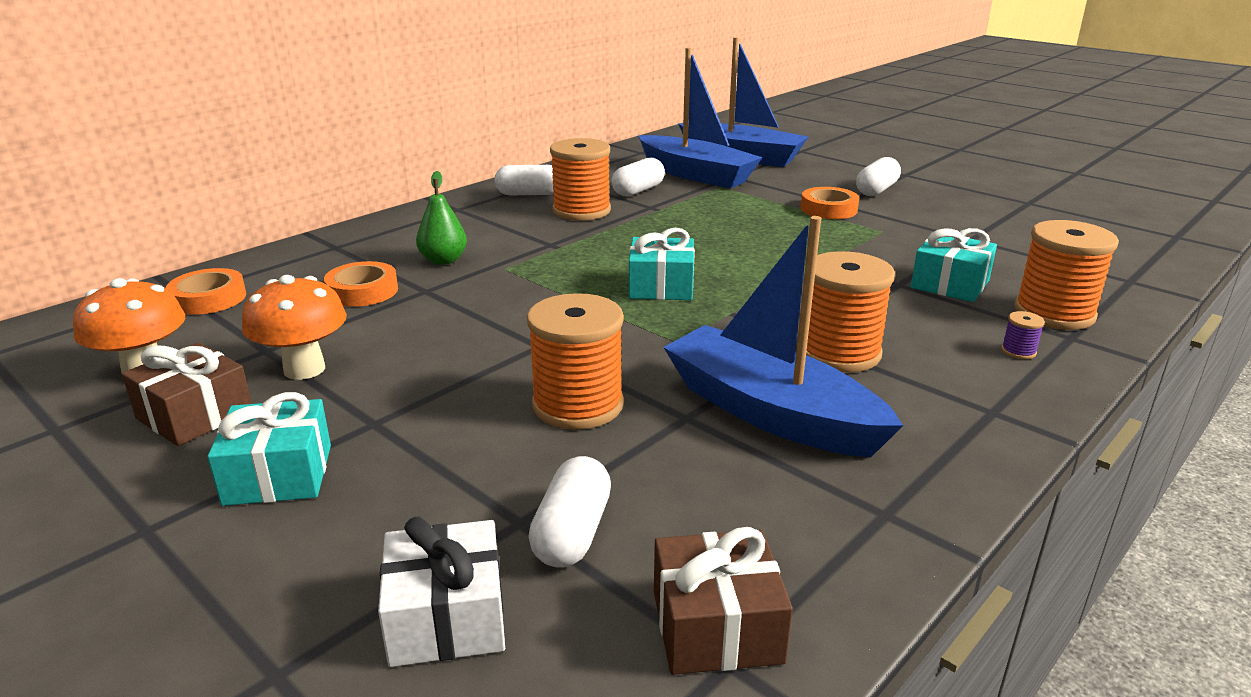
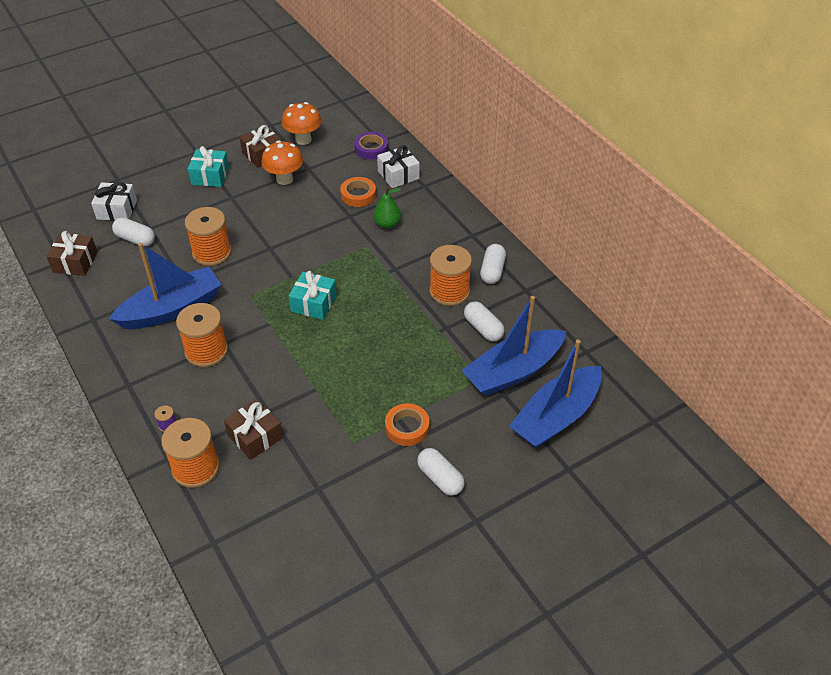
camera: 105 degrees right, 20 degrees up
(208, 298) = (371, 149): orange tape -> purple tape
(302, 267) = (398, 175): none -> white gift
(950, 284) = (255, 436): turquoise gift -> brown gift

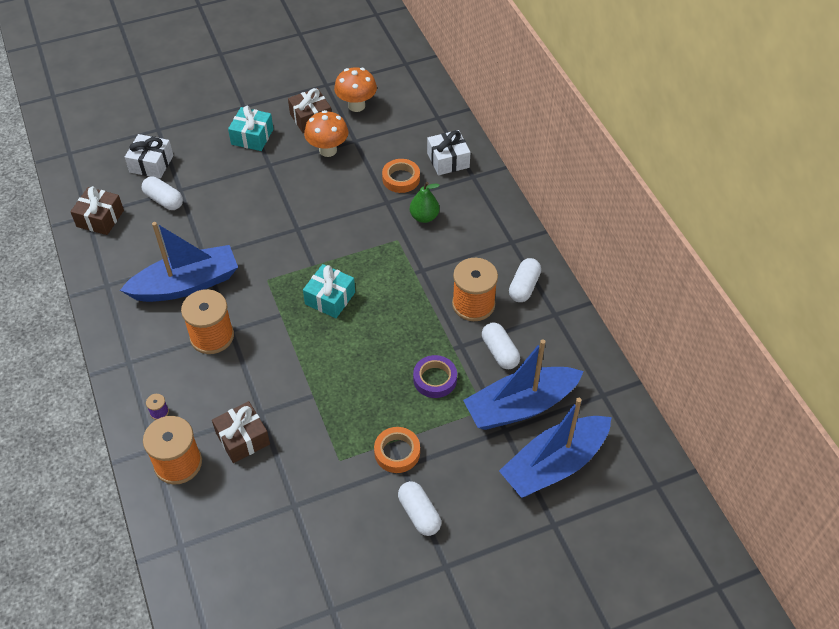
camera: 10 degrees right, 5 degrees up
(212, 252) = (237, 226): orange spool -> none
(371, 149) = (426, 125): purple tape -> purple tape (435, 379)

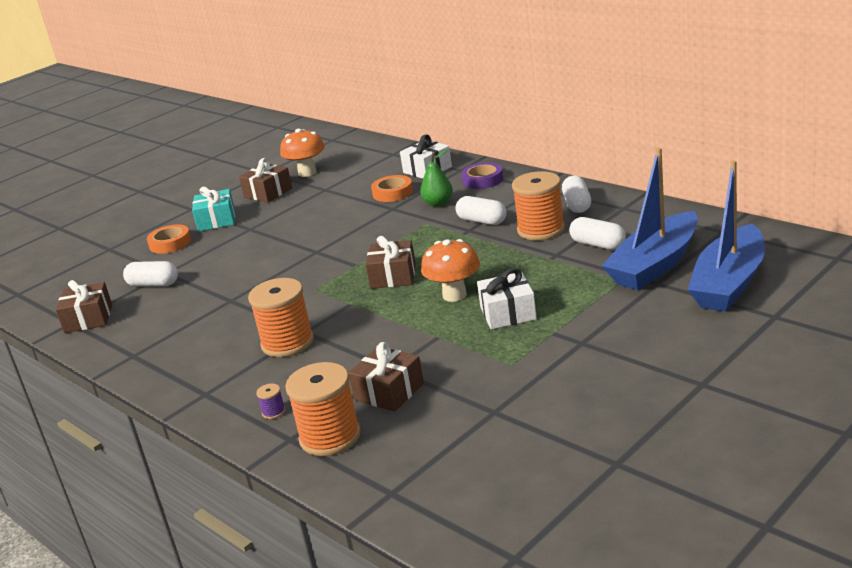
camera: 20 degrees left, 25 degrees down
(151, 164) = (119, 269): white gift -> white gift (508, 313)
(186, 284) = (227, 323): blue boat -> none
(328, 150) = (303, 202): orange mushroom -> orange mushroom (454, 295)
(330, 298) = (393, 276): turquoise gift -> brown gift
(397, 452) = (566, 336): orange tape -> orange tape (170, 243)
(419, 514) = (634, 363): white capsule -> white capsule (482, 221)
(435, 379) = (553, 281): purple tape -> purple tape (482, 180)

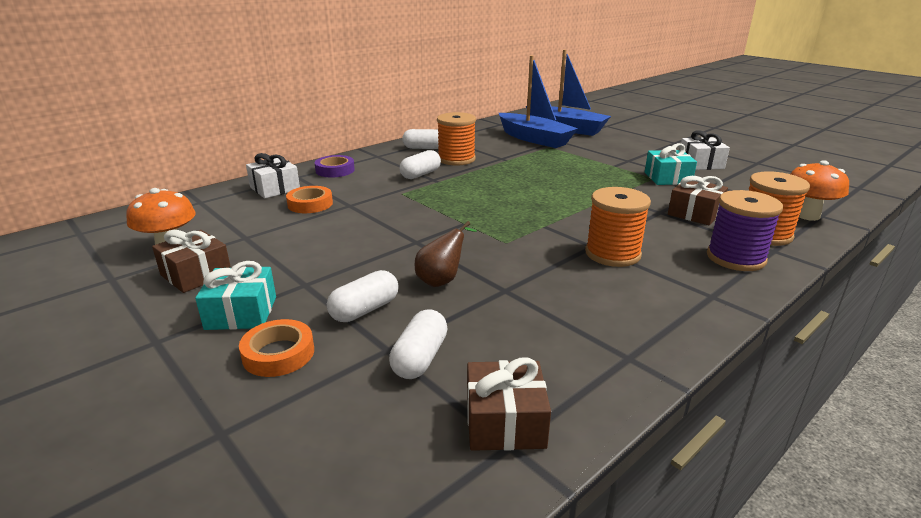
camera: 90 degrees left, 0 degrees up
(249, 274) = (442, 280): none -> brown pear
(273, 412) = (735, 258): purple spool -> purple spool, size x2.49
(393, 276) = (501, 208): brown gift -> none
(438, 203) = (363, 187): green pear -> none
(454, 295) = (548, 188): orange mushroom -> orange mushroom (807, 215)
(508, 313) = (583, 175): white gift -> white gift (700, 164)
(512, 374) = (667, 178): none -> turquoise gift
(598, 244) = (495, 148): white capsule -> white capsule (365, 310)

